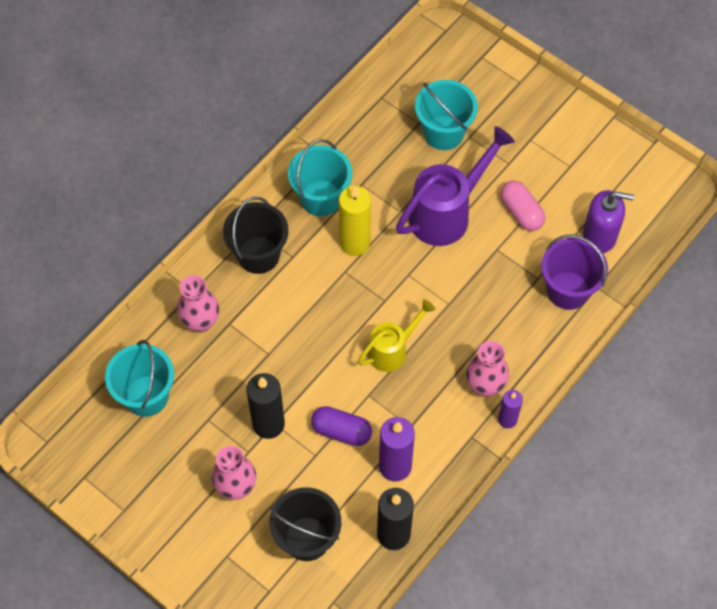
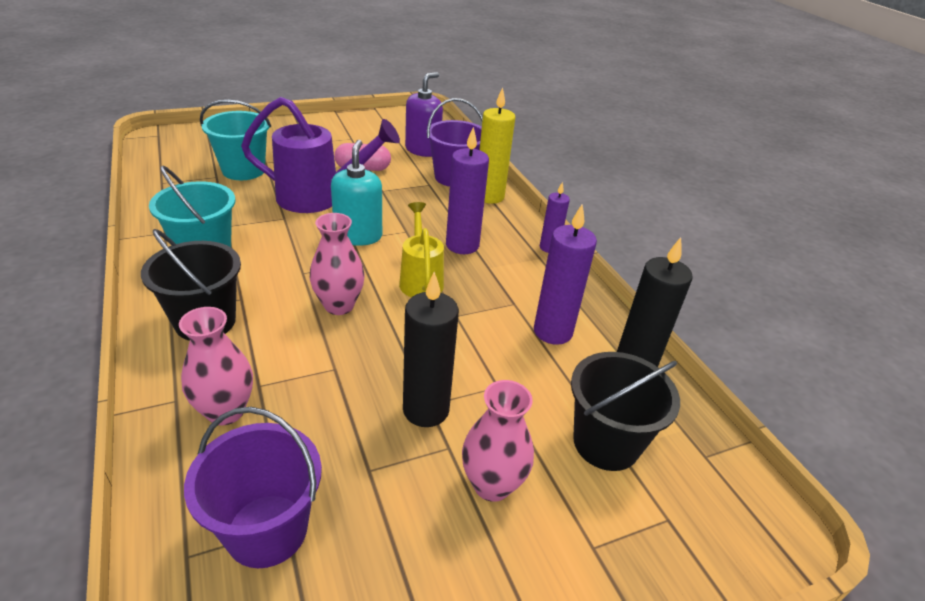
camera: 65 degrees left, 25 degrees down
(146, 396) = (267, 530): turquoise bucket -> purple bucket
(341, 431) = (483, 352): purple capsule -> none
(355, 243) = (280, 254): yellow candle -> yellow candle (489, 196)
(416, 276) = (358, 236): none -> turquoise soap dispenser
(446, 213) = (318, 198): purple watering can -> purple watering can turned 105 degrees clockwise
(460, 354) = (462, 245): none -> purple candle
(485, 386) = (506, 245): pink vase -> pink vase (339, 305)

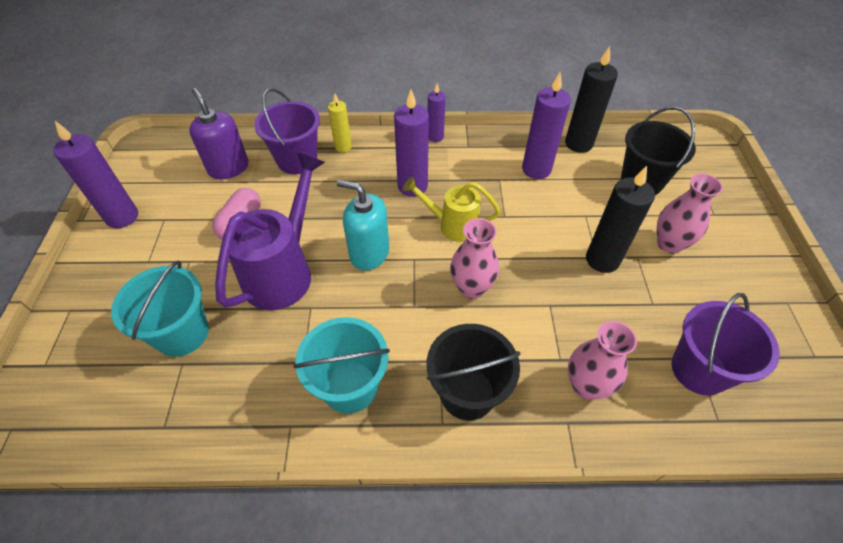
camera: 65 degrees left, 15 degrees up
(345, 124) = (122, 217): none -> purple candle
(489, 196) = (343, 147): yellow candle -> yellow candle, size x0.60

